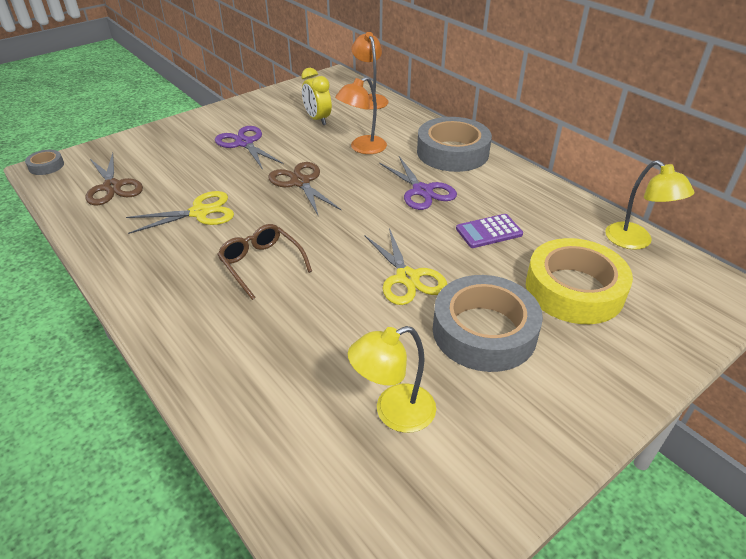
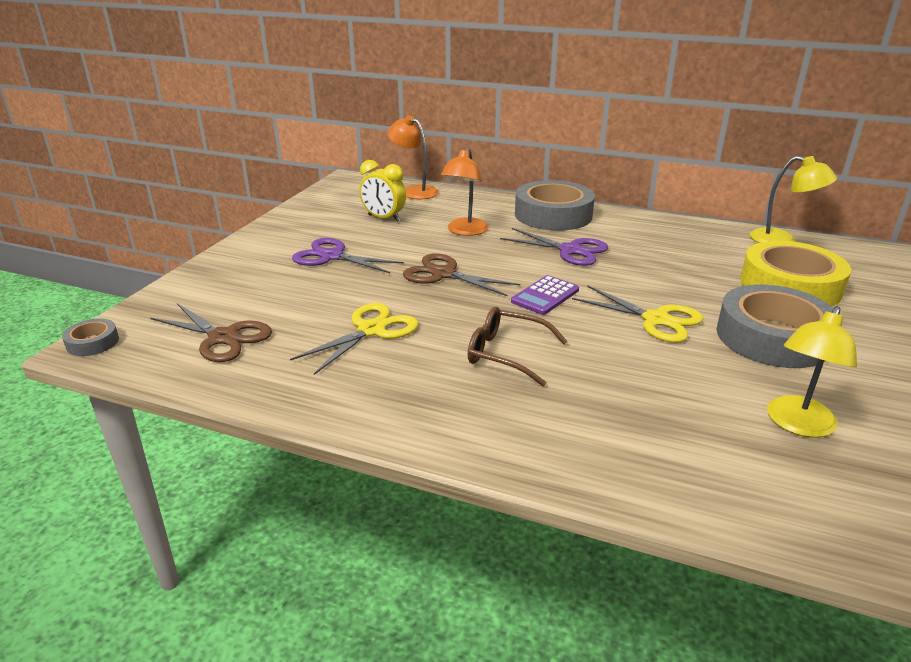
camera: 30 degrees left, 10 degrees down
(489, 232) = (669, 265): purple calculator -> purple calculator (545, 296)

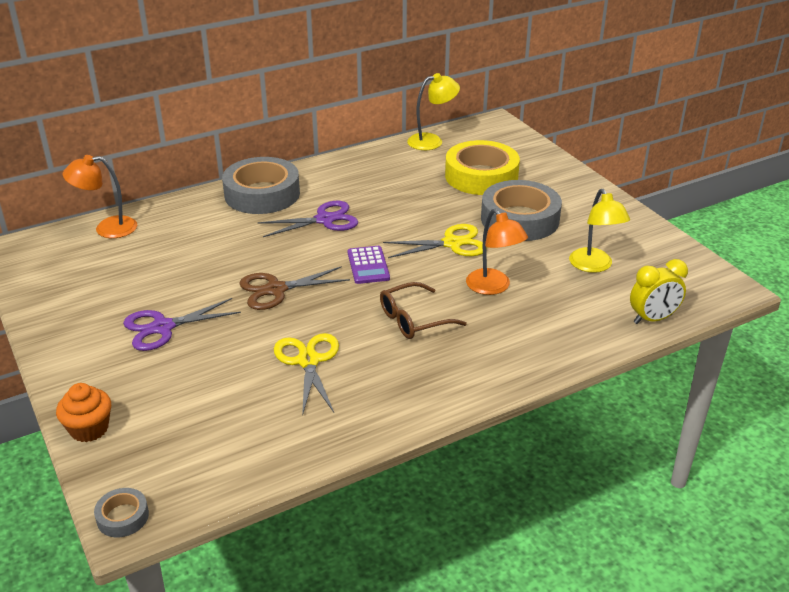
camera: 50 degrees left, 5 degrees up
(184, 285) = (89, 429): none -> orange cupcake
(223, 338) = (218, 438): brown scissors -> none
(384, 218) = (135, 269): yellow clock -> yellow clock (652, 319)
(465, 231) = (223, 245): orange lamp -> orange lamp (493, 287)

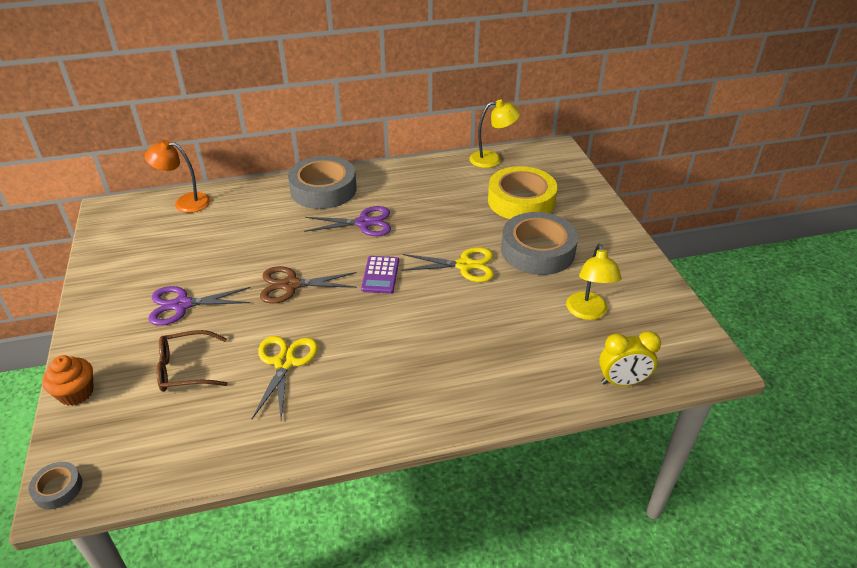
camera: 15 degrees right, 5 degrees up
(413, 320) = (395, 338): brown glasses -> brown glasses (185, 369)
(493, 287) = (482, 318): orange lamp -> none

